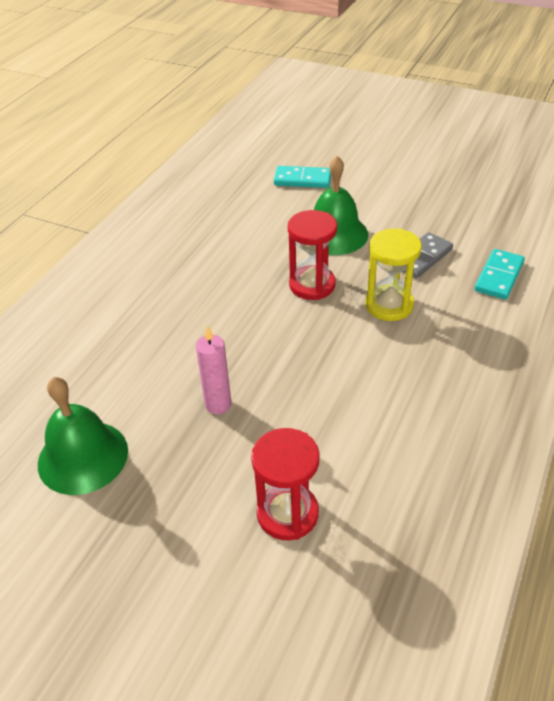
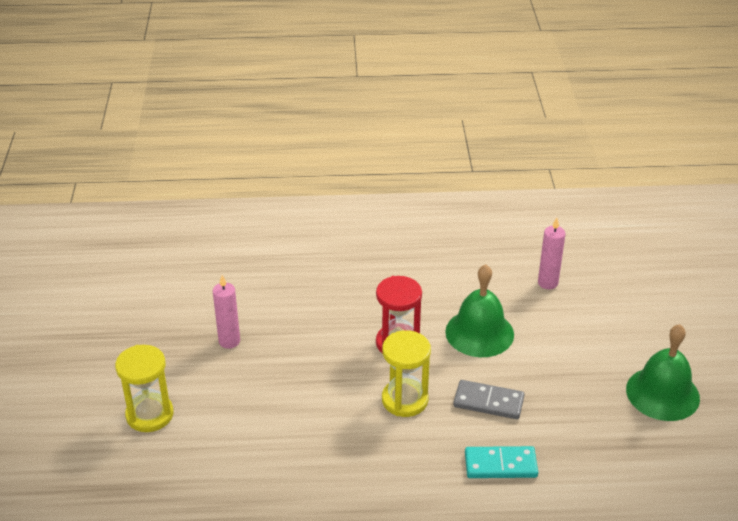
camera: 60 degrees right, 5 degrees down
(83, 457) = (147, 297): green bell -> green bell (662, 393)
(287, 513) = (149, 415): red hourglass -> yellow hourglass
(302, 179) = (547, 283): turquoise domino -> pink candle

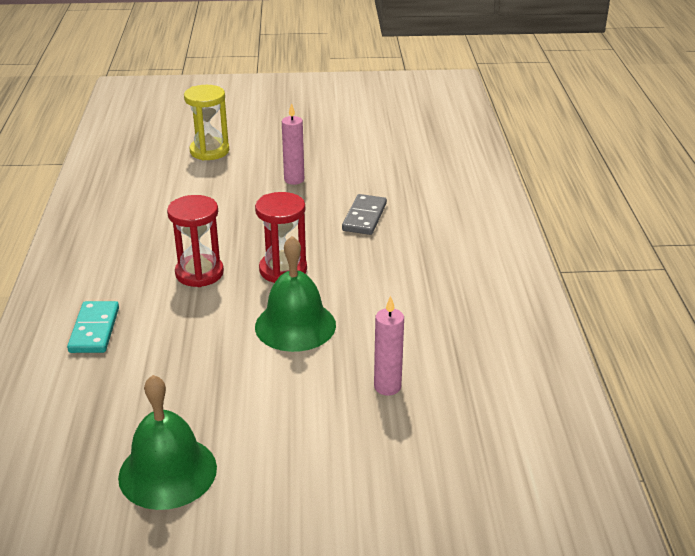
camera: 90 degrees right, 5 degrees down
(405, 400) = (199, 273): yellow hourglass -> red hourglass
(488, 402) = (184, 326): grey domino -> grey domino (364, 217)

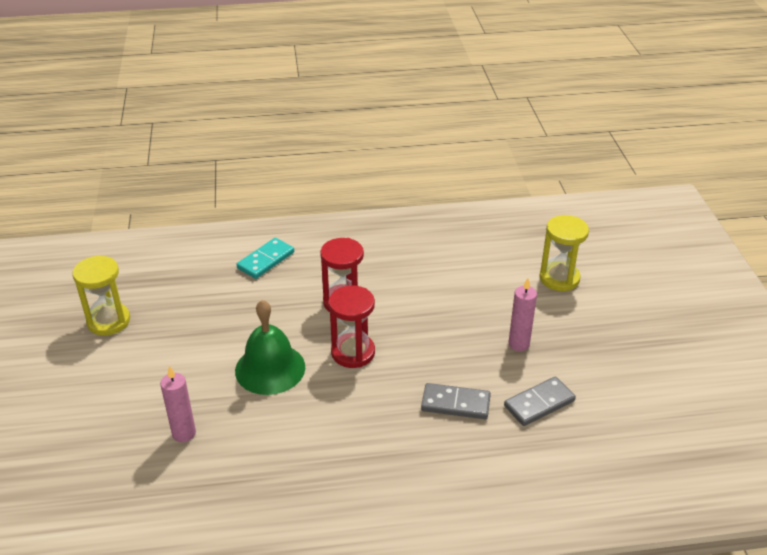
camera: 85 degrees right, 5 degrees up
(94, 330) = (265, 260): turquoise domino -> turquoise domino turned 45 degrees counterclockwise
(167, 472) = (108, 321): green bell -> yellow hourglass
(369, 178) = (539, 403): none -> grey domino

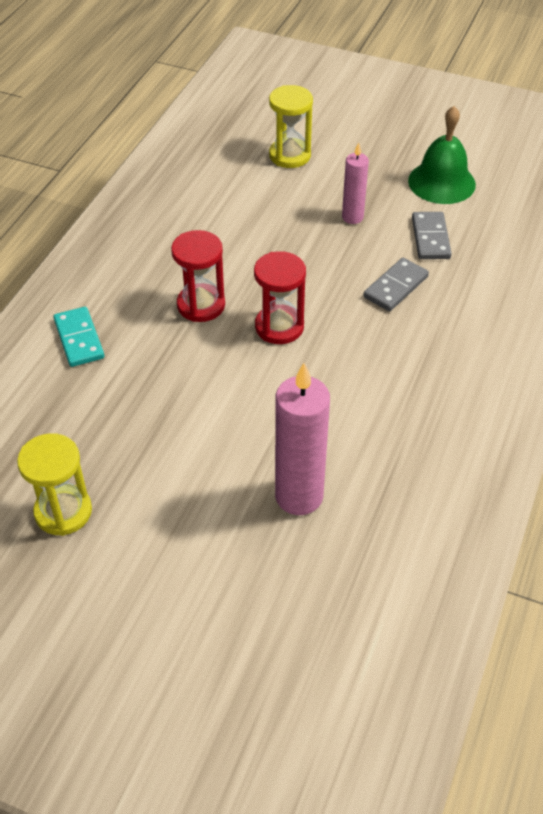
camera: 60 degrees left, 10 degrees up
(184, 433) = (299, 496): pink candle -> pink candle, size x1.75
(270, 368) = (254, 396): green bell -> green bell (441, 182)

